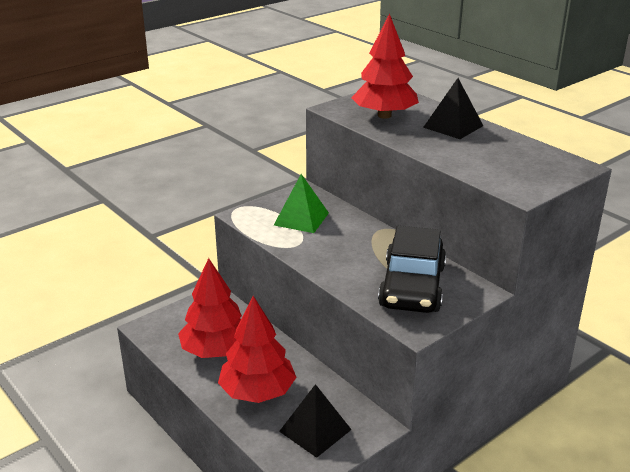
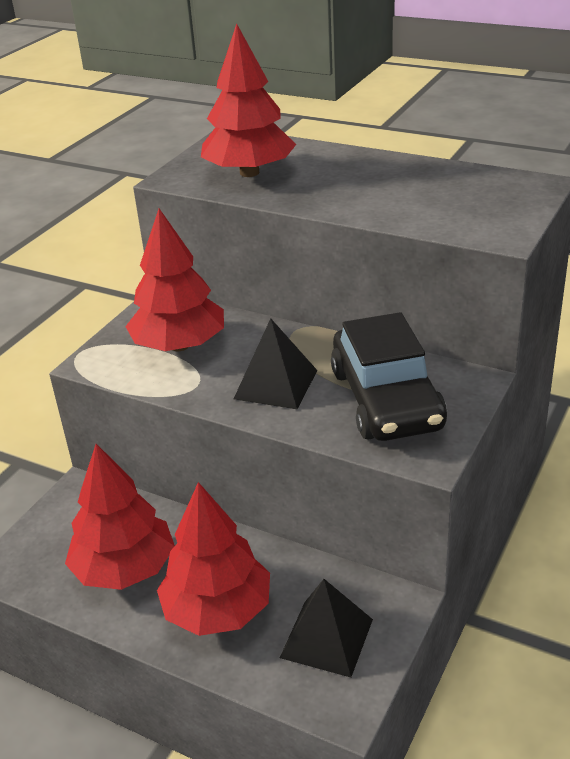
camera: 20 degrees left, 5 degrees up
(301, 219) = (179, 345): green pyramid -> red tree
(453, 126) = (349, 167): black pyramid -> black pyramid (275, 384)

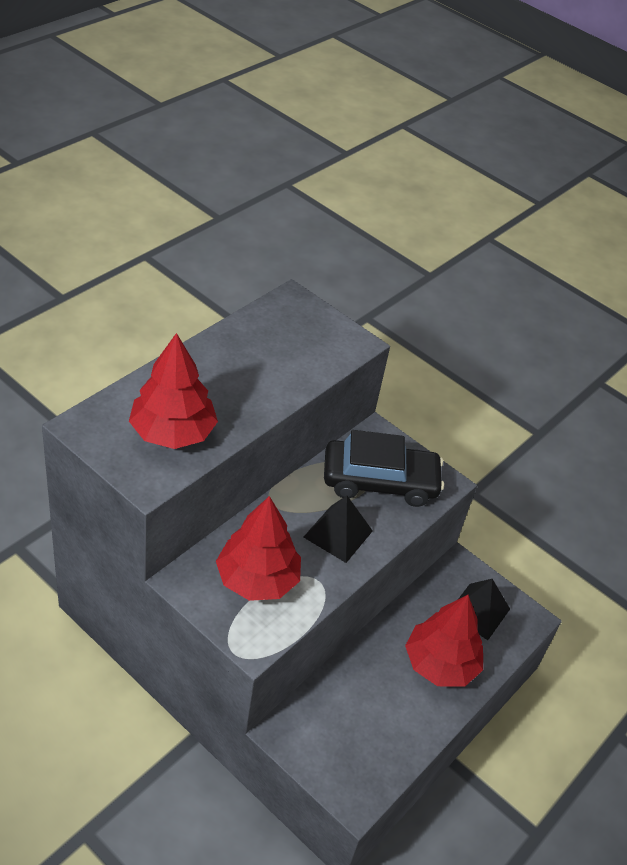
camera: 85 degrees left, 10 degrees up
(124, 569) = (384, 713): red tree -> none

